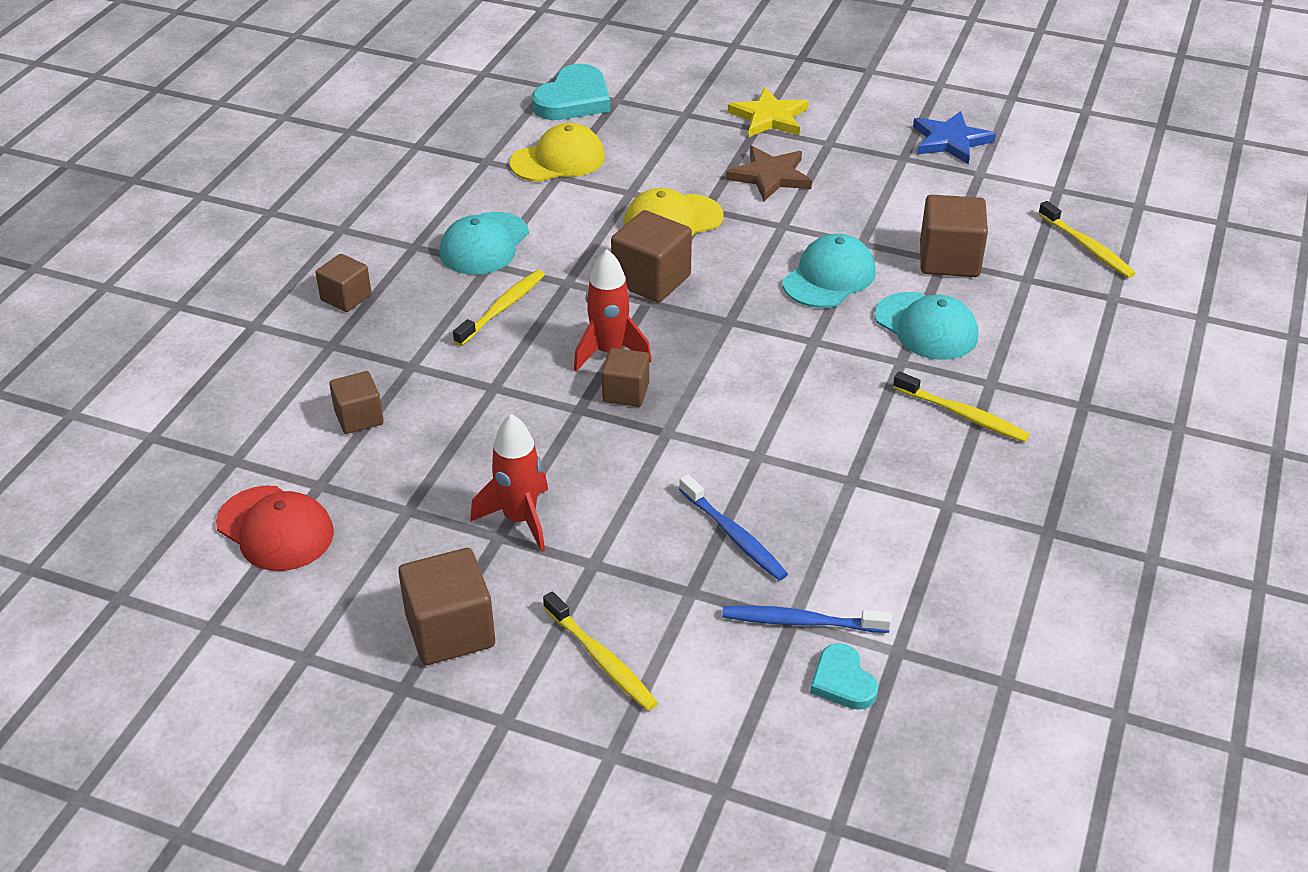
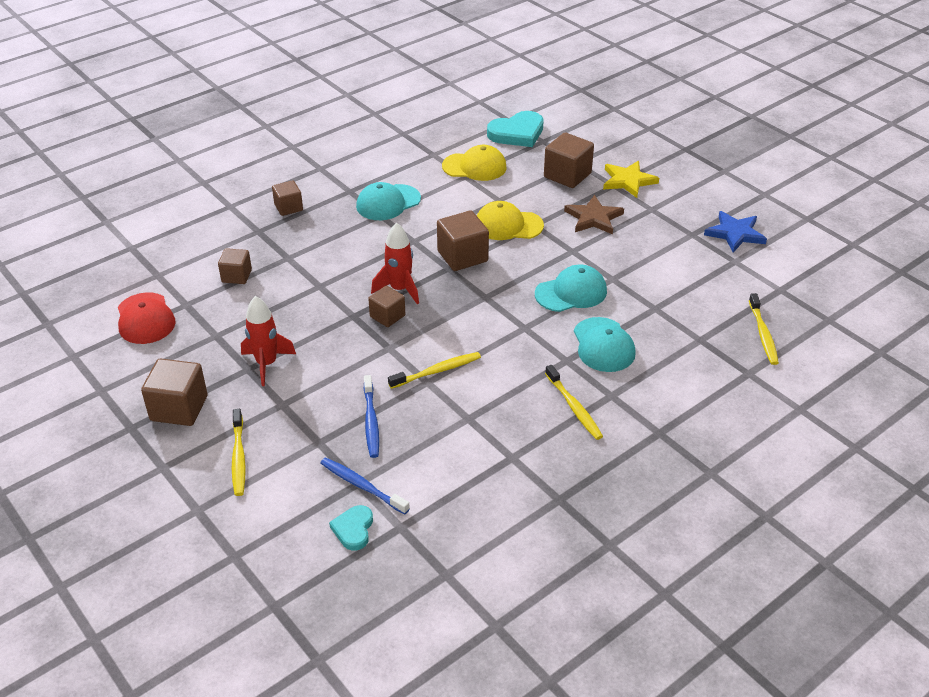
camera: 30 degrees right, 0 degrees up
(502, 308) = (364, 243): yellow toothbrush -> yellow toothbrush (437, 371)
(949, 260) = (659, 309): brown cube -> brown cube (567, 175)

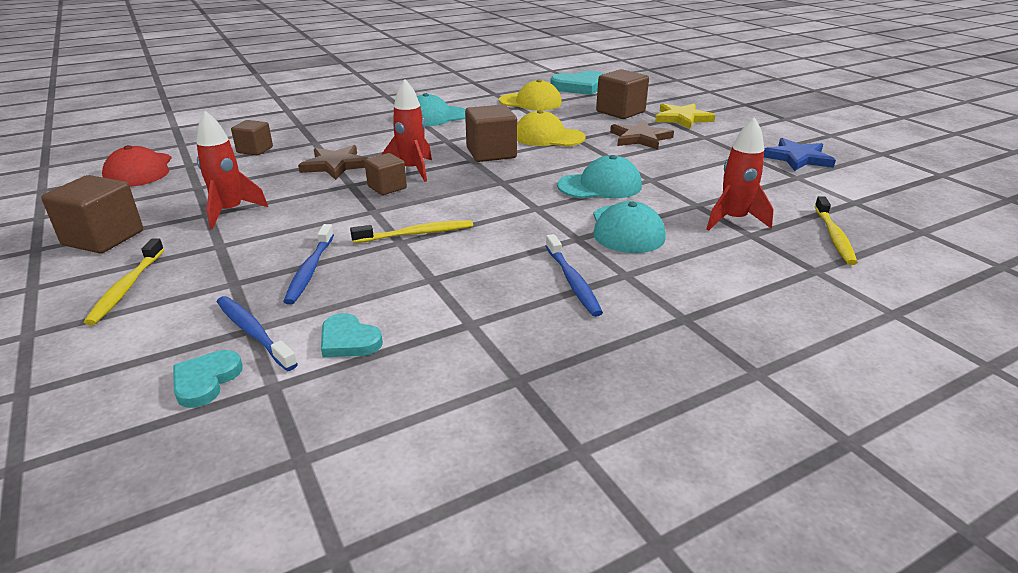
camera: 10 degrees right, 10 degrees down
(288, 207) = (339, 114): brown cube -> none
(326, 290) = (336, 165): none -> brown star
(433, 483) = (349, 340): none -> turquoise heart
(574, 407) = (572, 281): yellow toothbrush -> blue toothbrush
(685, 324) = (733, 220): none -> red rocket

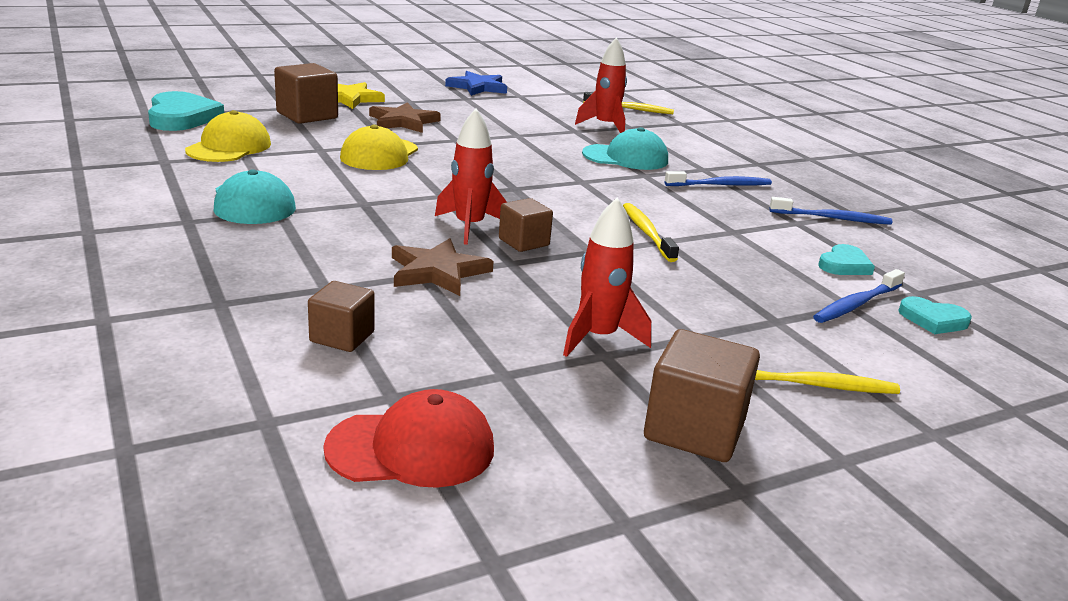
camera: 90 degrees left, 5 degrees down
(310, 270) = (737, 282): blue toothbrush -> blue toothbrush (832, 218)
(491, 153) = (424, 185): brown cube -> none
(600, 186) = (531, 153): turquoise cap -> none

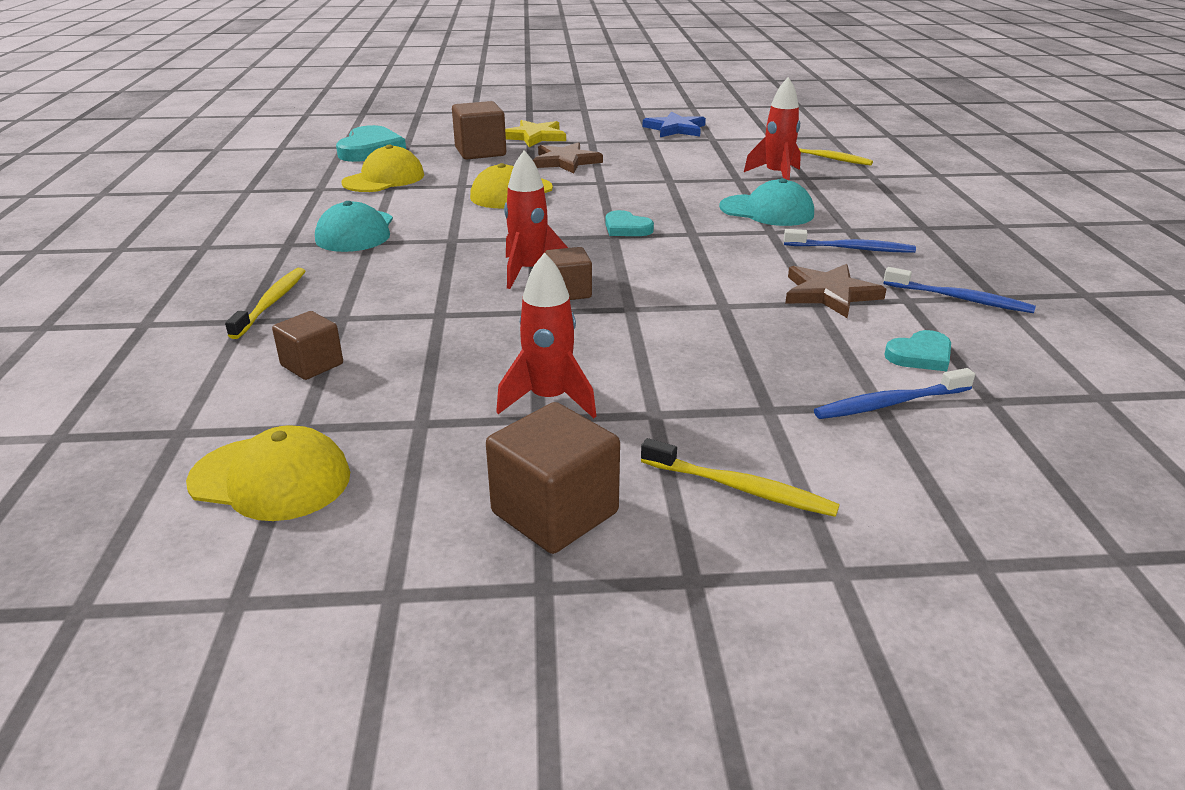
camera: 25 degrees right, 5 degrees up
(411, 448) = (271, 479): red cap -> yellow cap
(437, 271) = (456, 313): brown star -> brown star (829, 294)
(647, 232) = (711, 294): yellow toothbrush -> yellow toothbrush (271, 303)
(933, 320) = (977, 436): turquoise heart -> turquoise heart (626, 228)

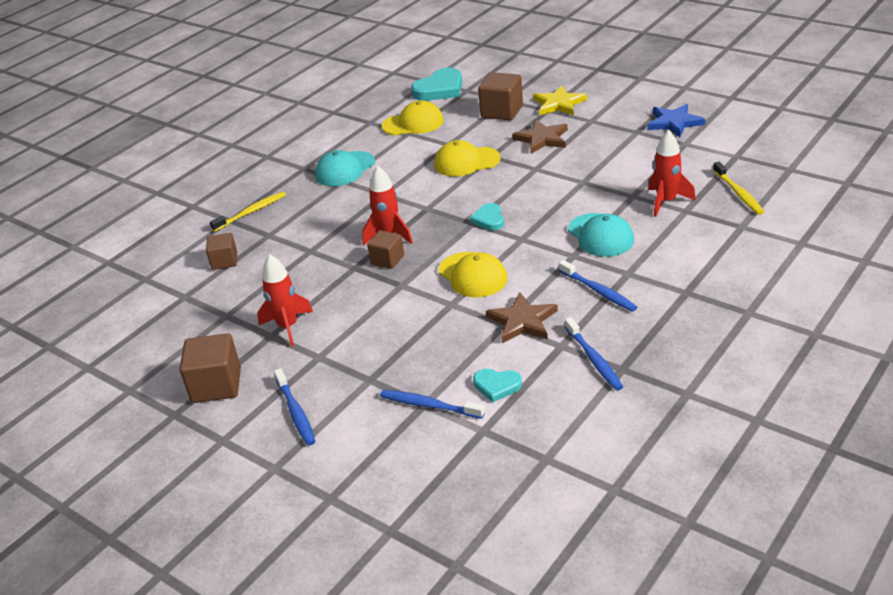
camera: 45 degrees right, 5 degrees up
(271, 479) = (148, 318): yellow cap -> yellow cap (473, 275)
(740, 488) = (296, 412): yellow toothbrush -> blue toothbrush

